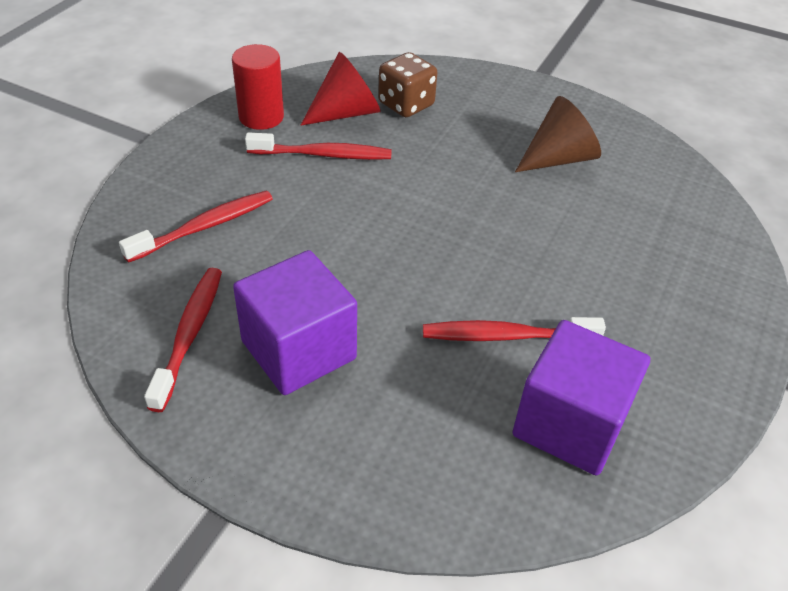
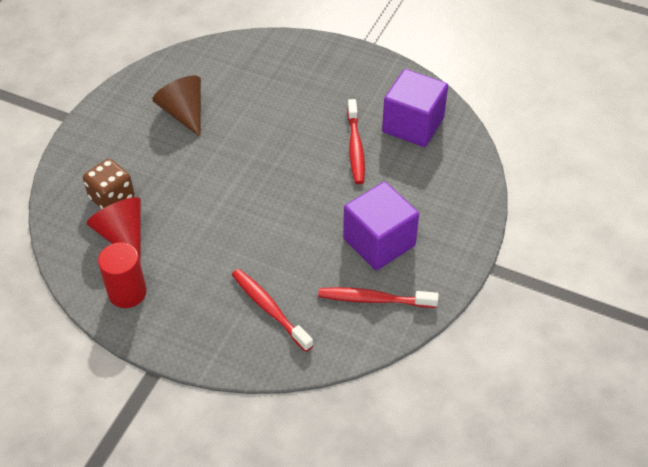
camera: 90 degrees left, 5 degrees up
(323, 155) = (180, 246): red toothbrush -> none

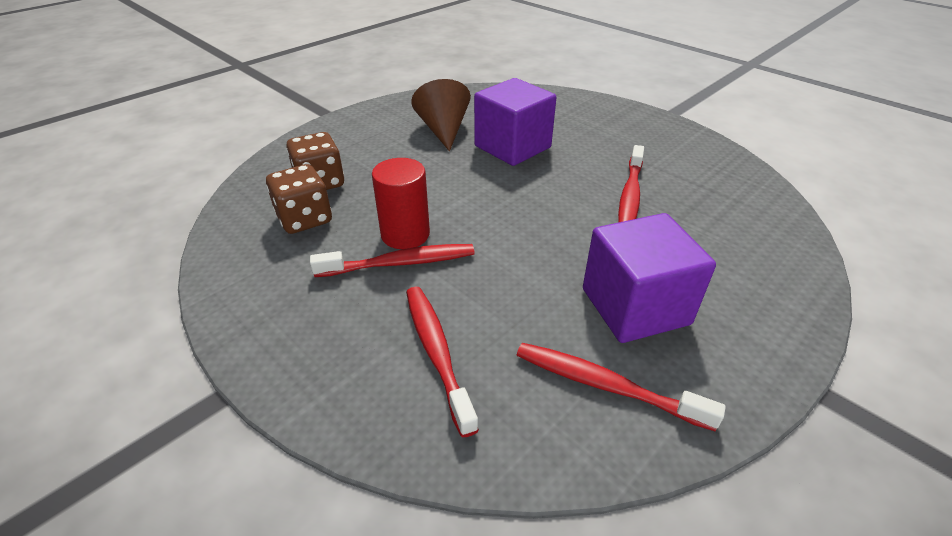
camera: 20 degrees right, 10 degrees down
(122, 236) = (304, 219): red cone -> brown dice
(127, 292) = (264, 279): red cylinder -> red cylinder (405, 234)
(214, 253) = (399, 263): none -> red toothbrush
(413, 125) = (712, 188): purple cube -> purple cube (512, 147)

